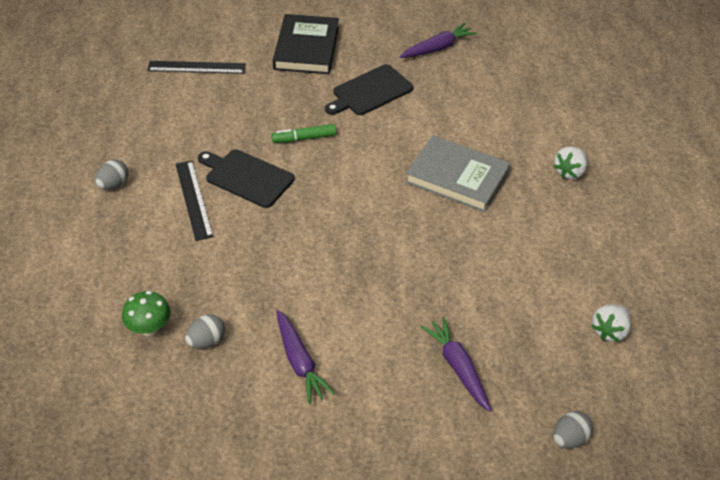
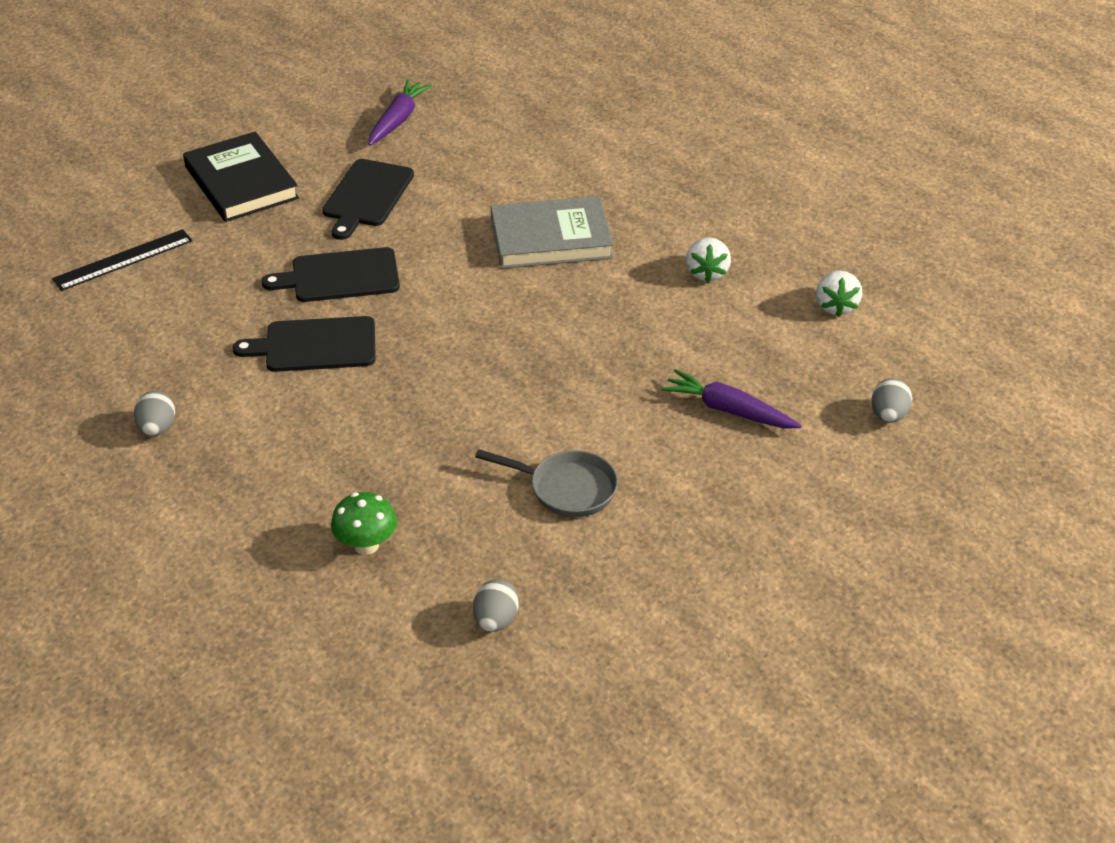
camera: 35 degrees left, 5 degrees down
(193, 199) = (275, 397): black ruler -> none
(206, 341) = (445, 523): grey egg -> grey egg (495, 620)
(300, 362) = (567, 489): purple carrot -> grey pan
(304, 138) = (340, 276): green marker -> black cutting board
(569, 172) = (660, 182): white strawberry -> white strawberry (706, 273)

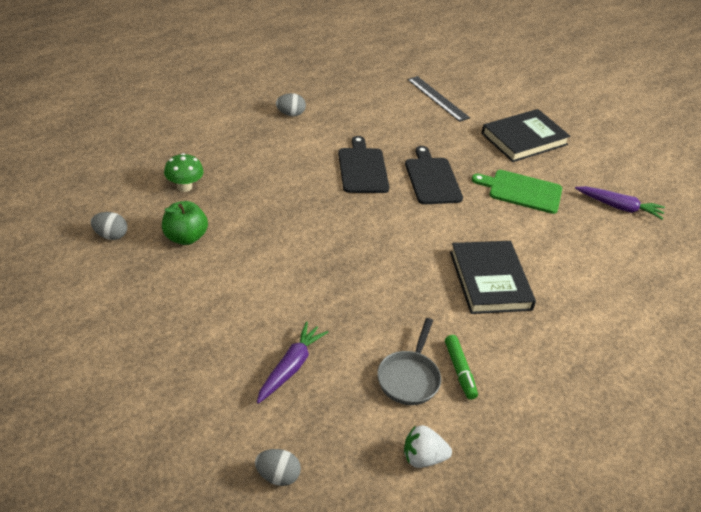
camera: 85 degrees right, 0 degrees up
(366, 196) = (522, 191): black cutting board -> green cutting board
(493, 531) = (185, 237): none -> green apple
(551, 238) = (490, 280): grey book -> black book
(567, 489) = (218, 273): grey pan -> grey pan (409, 378)
(706, 273) = (459, 371): white strawberry -> green marker

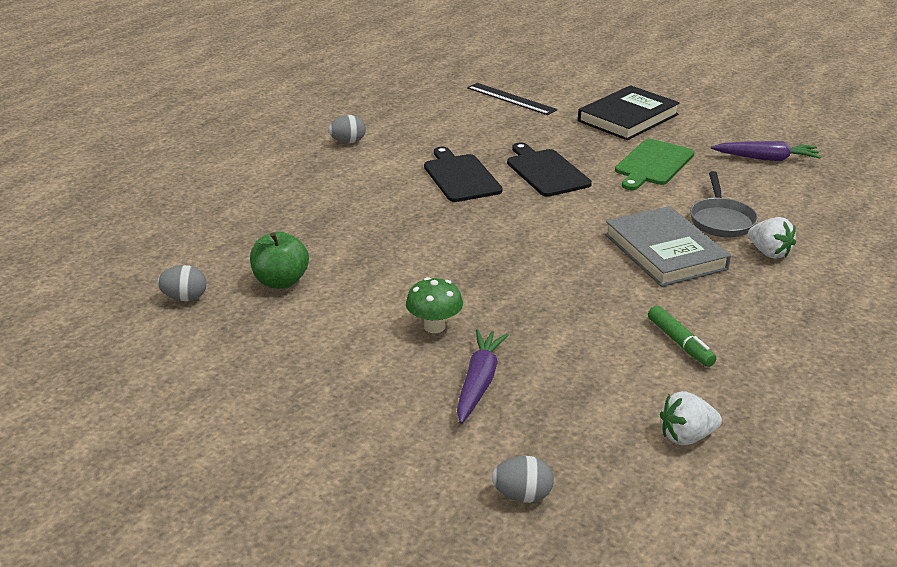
camera: 10 degrees left, 10 degrees down
(184, 187) = (254, 233): green mushroom -> green mushroom (434, 326)
(409, 378) = (626, 362): grey pan -> grey pan (721, 220)
(490, 280) = (665, 251): black book -> grey book
(522, 191) = (653, 164): green cutting board -> green cutting board turned 60 degrees counterclockwise
(573, 302) = (769, 253): none -> white strawberry

